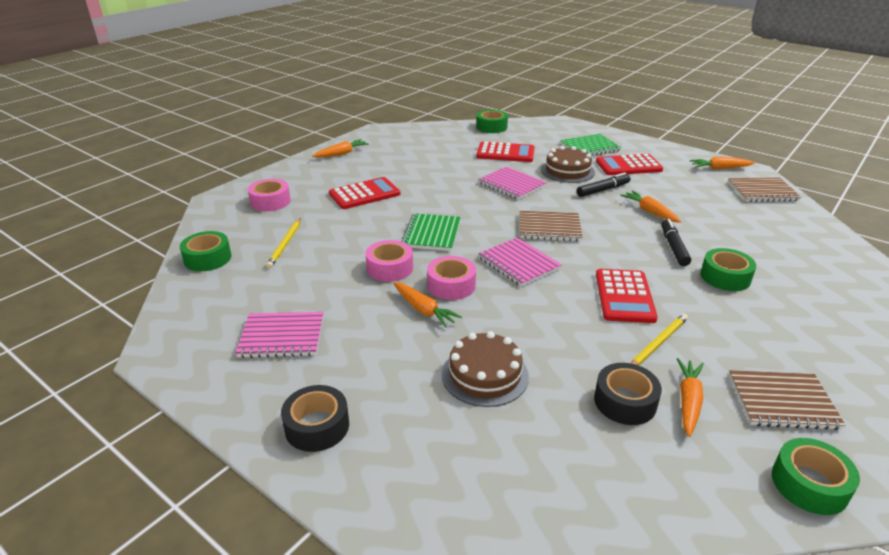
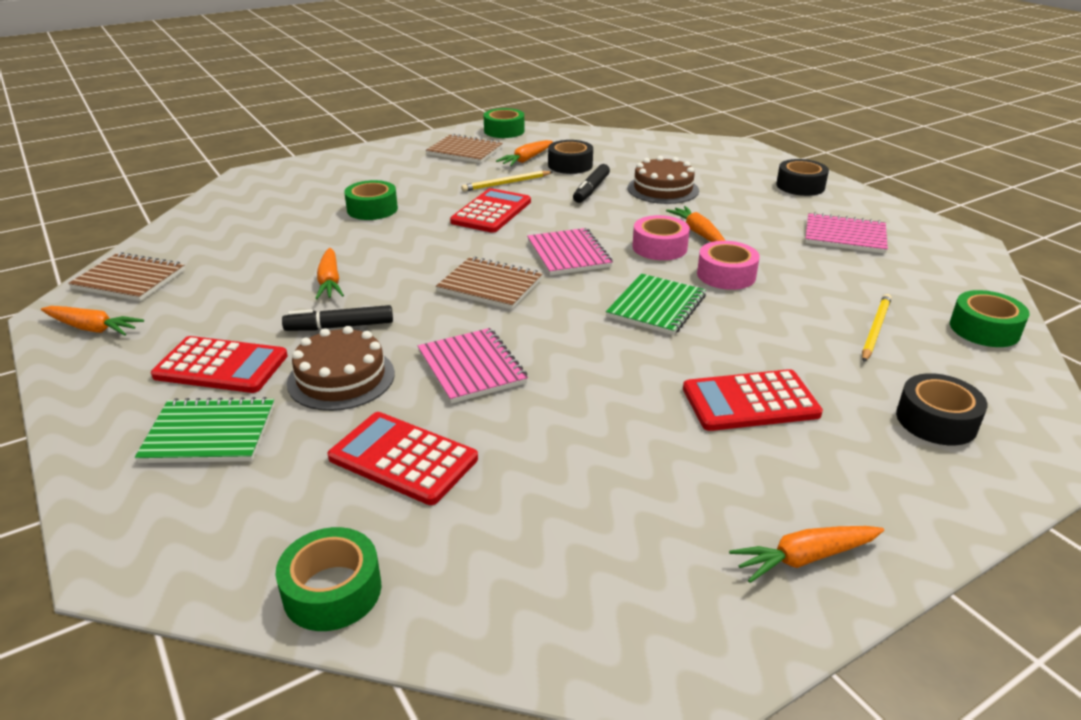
camera: 160 degrees left, 0 degrees up
(270, 202) = (936, 420): pink tape -> black tape
(673, 247) = (375, 240): black marker -> black marker (591, 190)

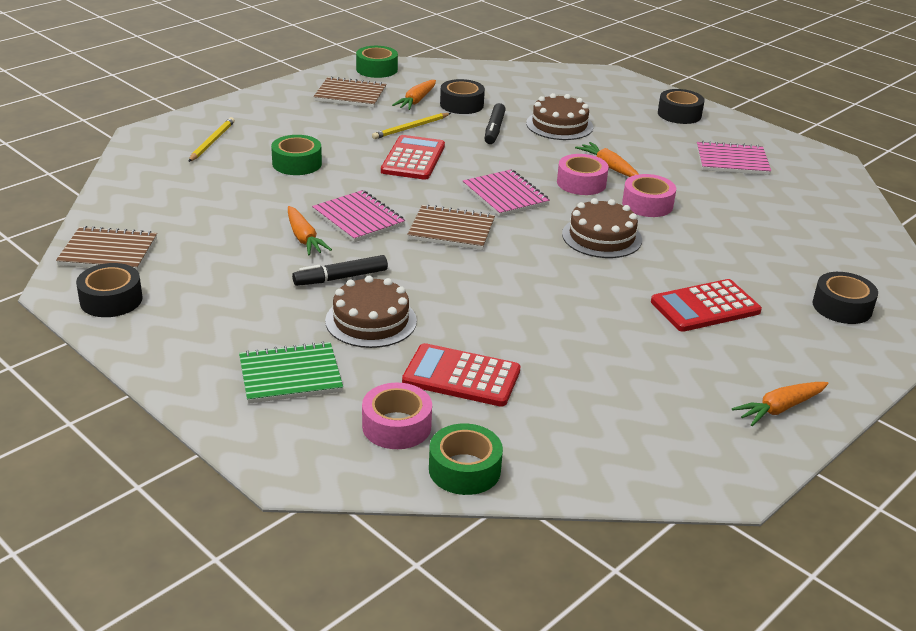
camera: 15 degrees left, 0 degrees up
(92, 328) = (111, 300): orange carrot -> black tape
(221, 366) = (258, 321): red calculator -> none
(286, 515) = (396, 426): none -> pink tape
(471, 368) = (475, 302): pink notebook -> pink notebook (358, 218)
(656, 306) = (601, 237): green notebook -> brown cake
(875, 329) = (779, 241): yellow pencil -> yellow pencil (212, 142)
(984, 329) = (860, 234): green tape -> none

